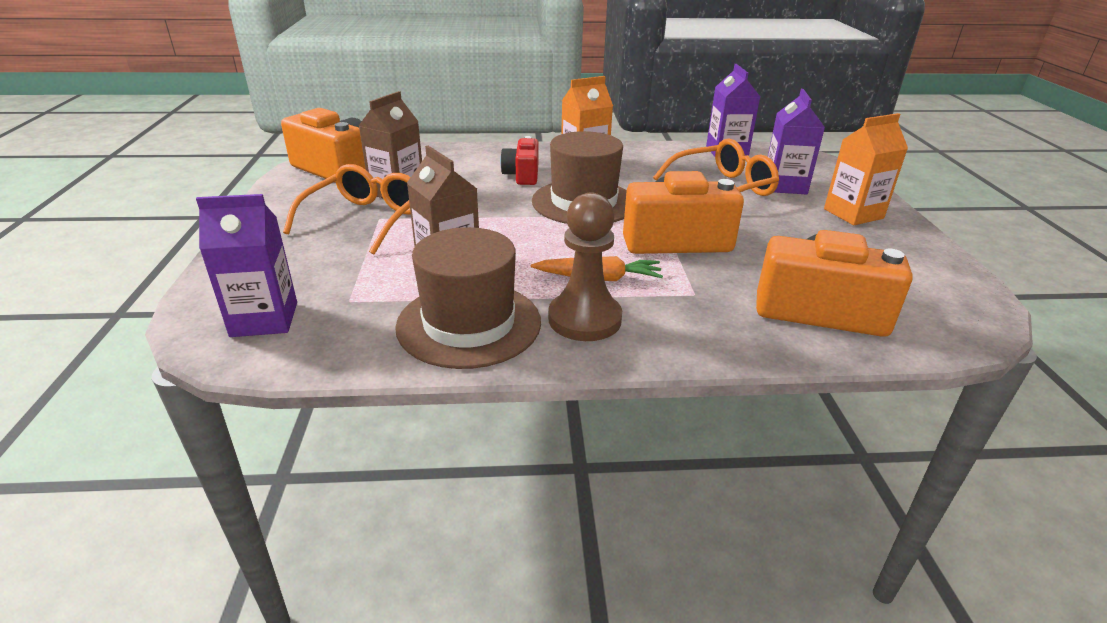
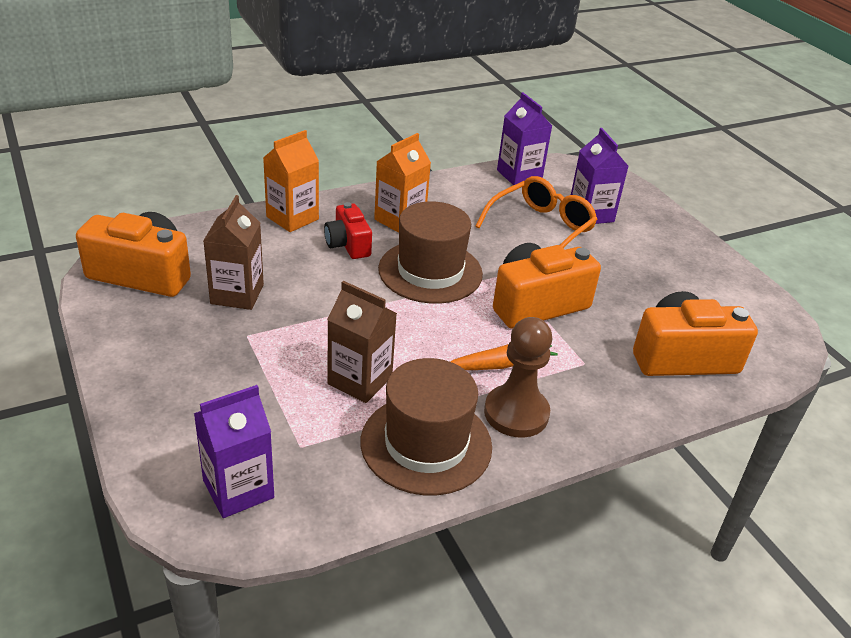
camera: 25 degrees left, 5 degrees up
(365, 220) = (234, 341): orange glasses -> none
(853, 214) = (660, 240): orange carton -> orange carton (292, 218)

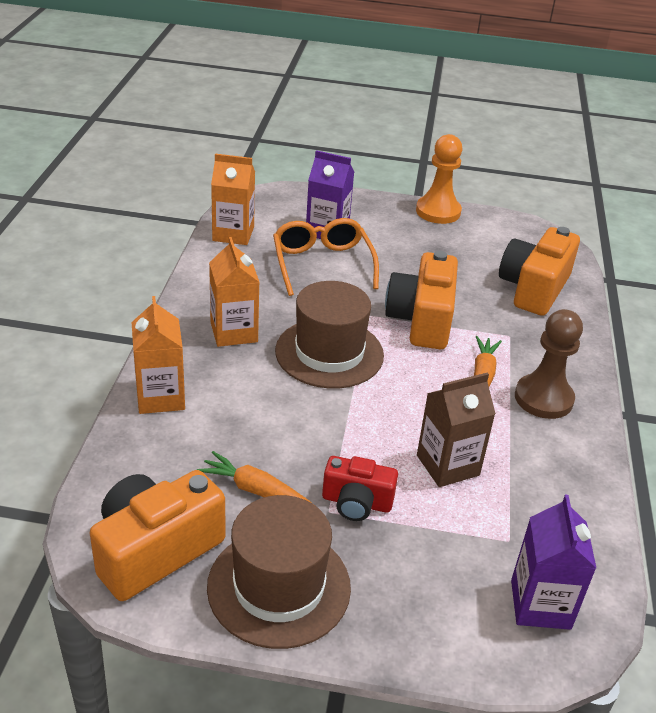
camera: 55 degrees left, 0 degrees up
(237, 294) = (257, 491): brown carton -> orange carrot
(348, 244) = (242, 381): red camera -> red camera (356, 502)
(426, 444) = (549, 463): brown hat -> brown hat (279, 586)
(519, 175) = (233, 234): purple carton -> orange carton
(716, 260) = (438, 211): none -> orange pawn

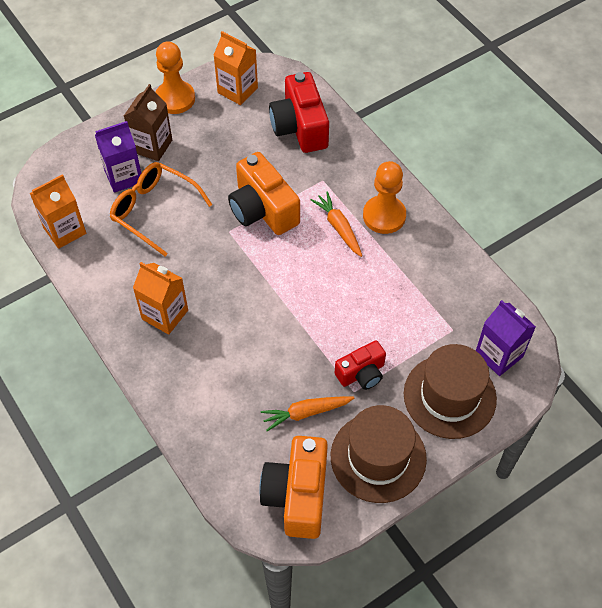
camera: 40 degrees left, 20 degrees up
(160, 397) = (181, 400): orange carton -> orange carton (237, 90)
(329, 353) = (238, 282): brown hat -> brown hat (449, 396)
(447, 465) = (381, 308): brown carton -> brown carton (152, 146)
(533, 289) = (300, 127): orange camera -> red camera
(543, 398) = (384, 216): brown pawn -> orange pawn

